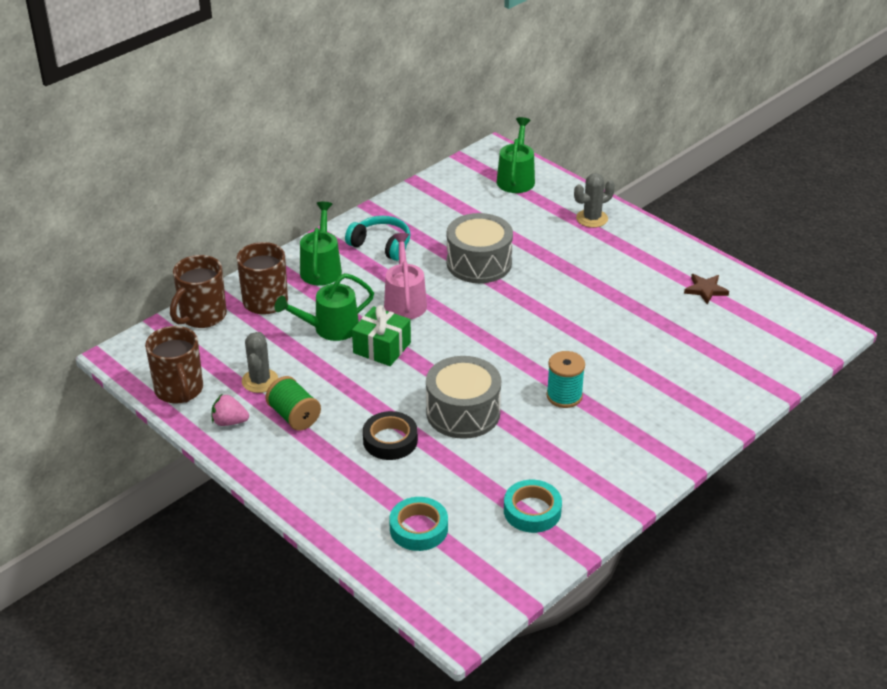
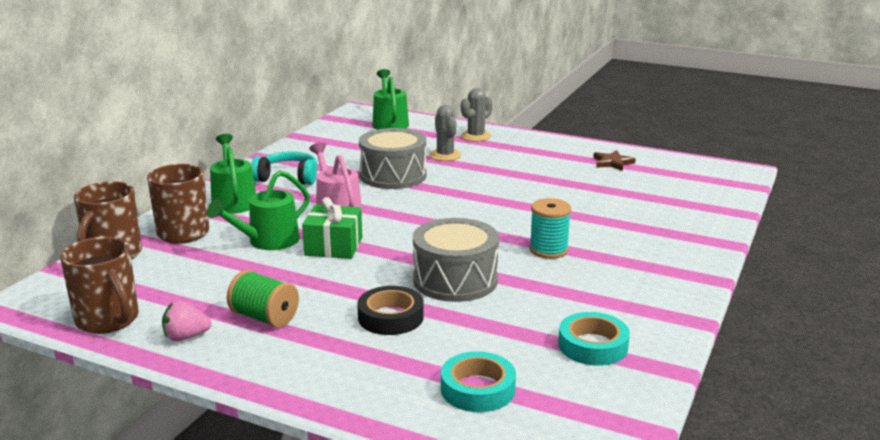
camera: 20 degrees left, 15 degrees down
(260, 381) = (207, 295): grey cactus -> grey cactus (445, 155)

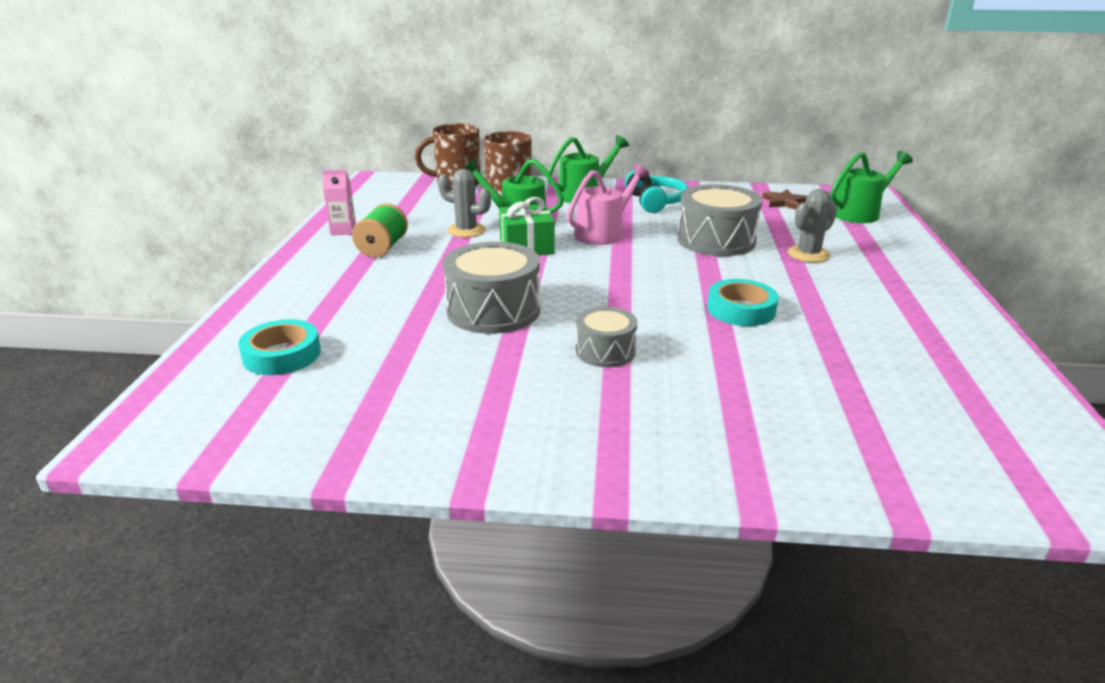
camera: 70 degrees right, 5 degrees up
(108, 320) = (359, 205): brown mug -> none
(186, 337) = (343, 230): pink strawberry -> pink carton
(390, 317) = (403, 294): black tape -> none
(476, 136) = (895, 260): grey cactus -> grey cactus (466, 230)
(548, 250) = (605, 351): turquoise spool -> grey drum
(593, 345) = (382, 408): turquoise tape -> turquoise tape (741, 309)
(612, 163) = (950, 363): brown star -> brown star (784, 202)

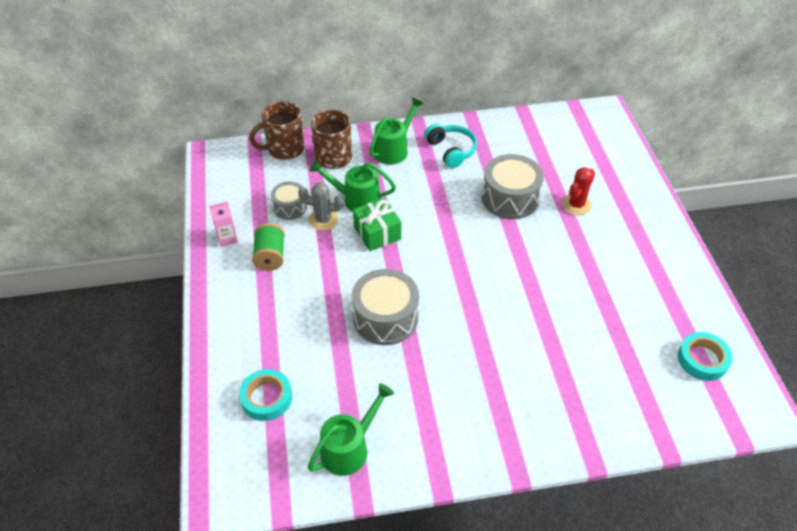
camera: 15 degrees left, 20 degrees up
(604, 233) = (427, 203): pink watering can -> none
(605, 351) = (474, 346): grey drum -> grey drum (290, 207)
(741, 309) = (546, 282): turquoise tape -> turquoise tape (702, 359)
(784, 202) = (546, 134): brown star -> none
(808, 254) = (576, 205): grey cactus -> red cactus
(860, 213) = (602, 140): green watering can -> green watering can (350, 448)

